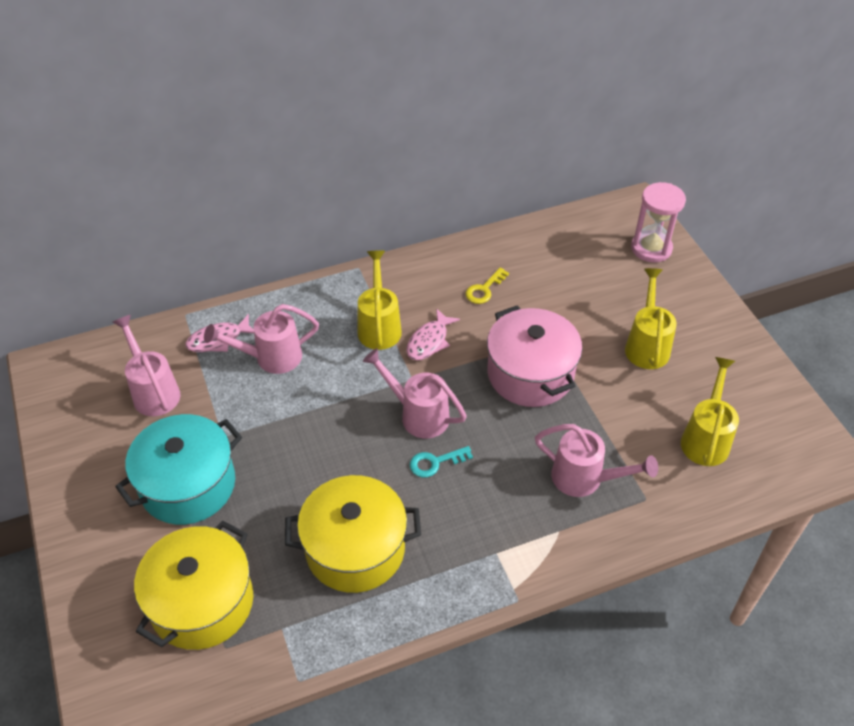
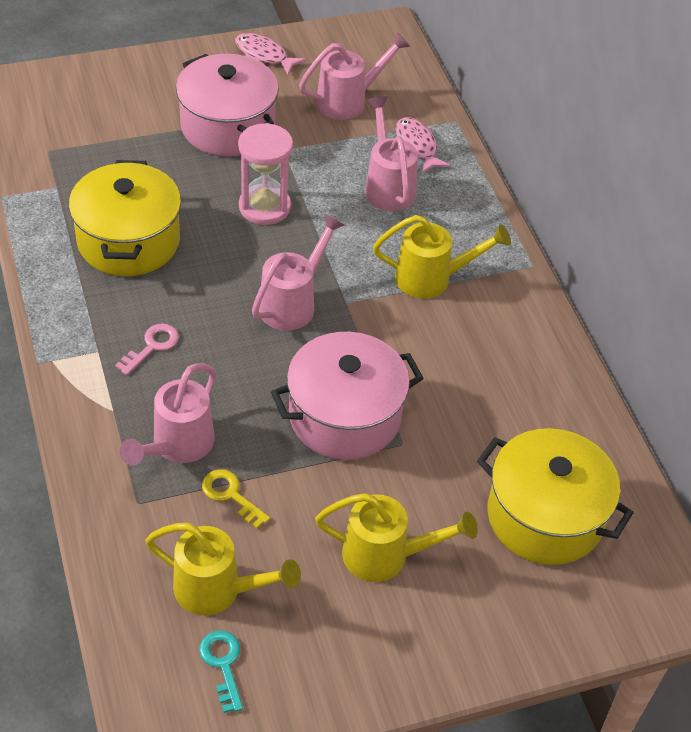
camera: 90 degrees right, 0 degrees up
(188, 485) = (227, 126): turquoise pot -> pink pot
(202, 602) = (97, 137): yellow pot -> yellow pot (545, 516)
(429, 341) = (405, 323): pink fish -> pink fish (264, 55)
(435, 462) = (223, 312): turquoise key -> turquoise key (223, 664)
(483, 511) = (152, 346): none -> pink key
(484, 289) = (494, 387): yellow key -> yellow key (230, 495)
(651, 248) = (584, 604): pink hourglass -> pink hourglass (264, 207)

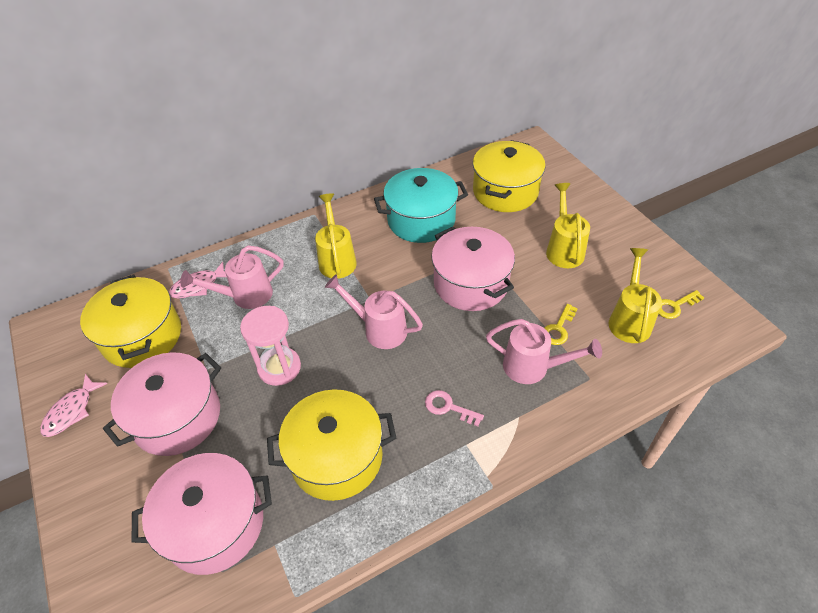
camera: 95 degrees left, 0 degrees up
(95, 149) = (215, 524): none -> pink pot
(223, 664) = (674, 306): turquoise key -> yellow key
(348, 101) = (142, 336): pink watering can -> yellow pot
(494, 386) = (421, 220): none -> turquoise pot

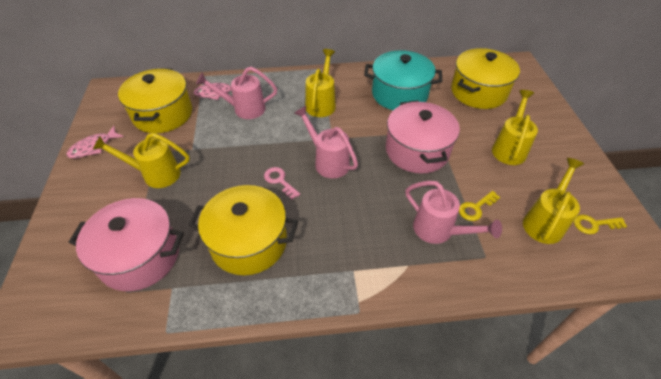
camera: 20 degrees right, 0 degrees up
(177, 417) = (156, 174): pink pot -> yellow watering can
(279, 367) = (241, 164): pink hourglass -> none
(448, 407) = (353, 237): pink key -> pink key (279, 181)

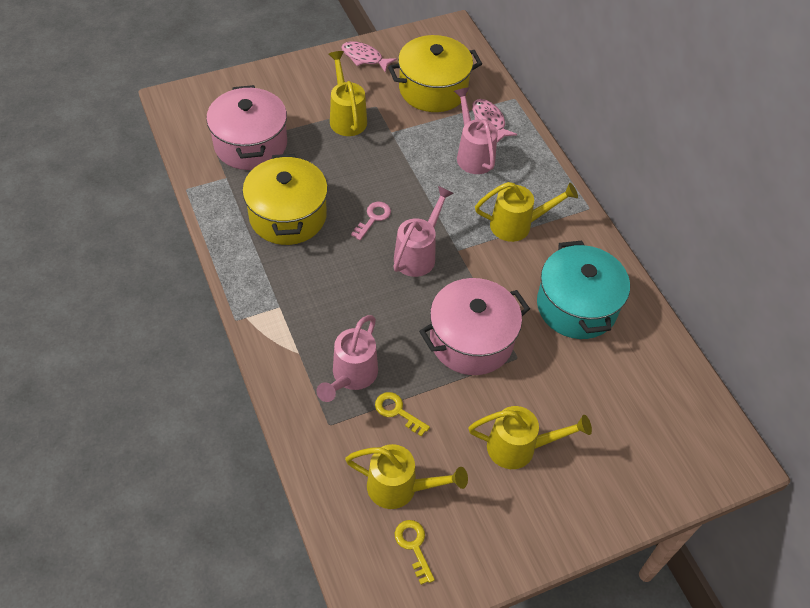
camera: 70 degrees right, 5 degrees up
(478, 92) = (630, 404): yellow pot -> none

